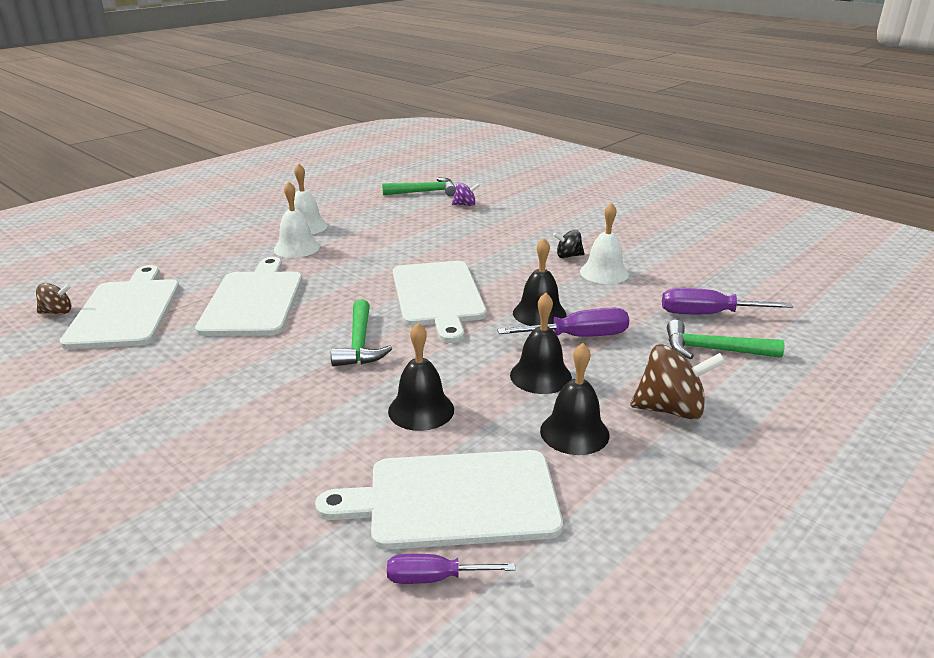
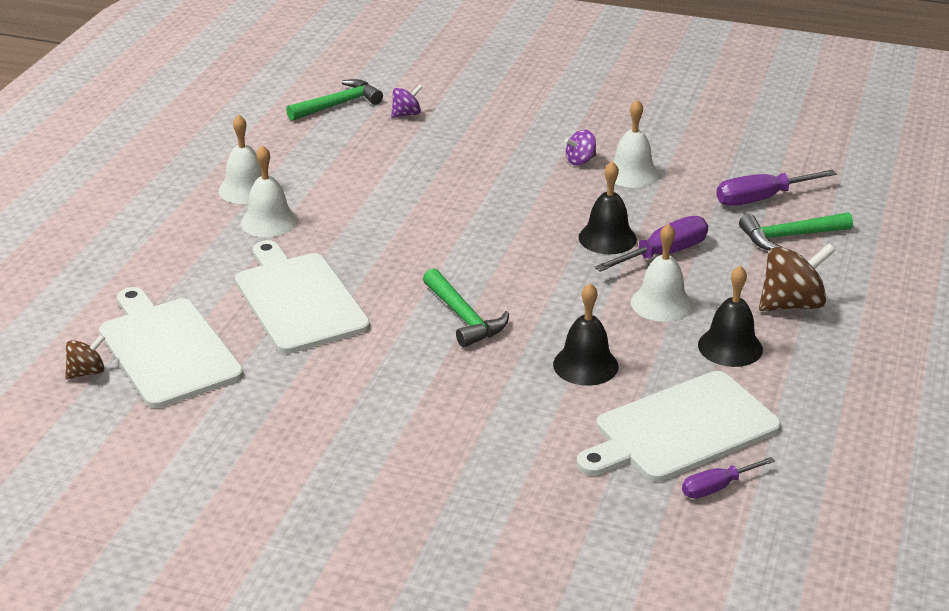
camera: 25 degrees left, 5 degrees up
(438, 296) = (489, 244): white cutting board -> none
(540, 376) = (661, 303): black bell -> white bell
(568, 256) = (580, 161): black spinning top -> purple spinning top

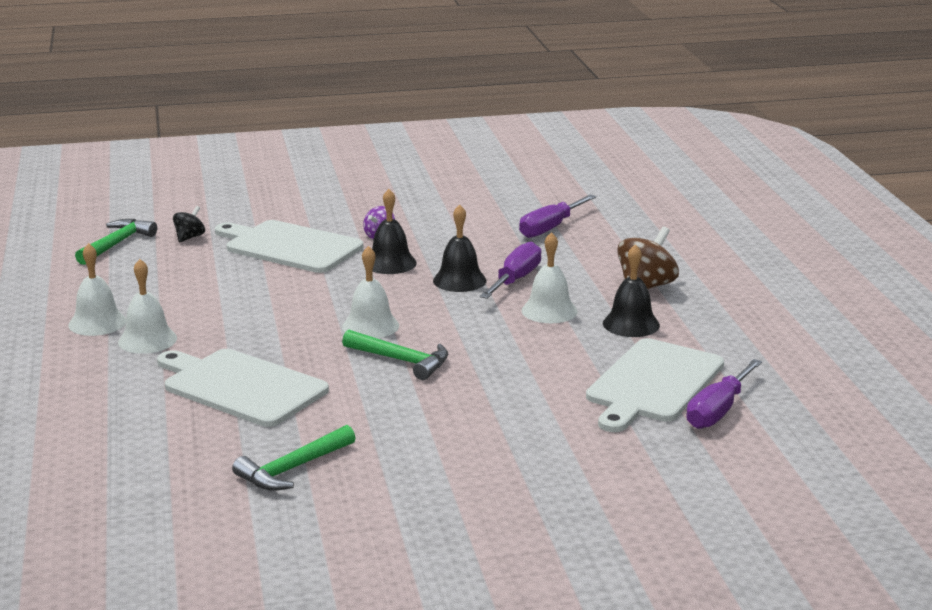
camera: 30 degrees left, 10 degrees down
(87, 372) = (95, 492): brown spinning top -> none
(167, 349) = (156, 454): white cutting board -> white cutting board (290, 246)
(406, 114) = (189, 237): purple spinning top -> black spinning top
(585, 365) = (535, 364): black bell -> black bell (390, 263)
(632, 173) = (431, 235): white bell -> white bell (370, 326)
(716, 487) = (718, 411): purple screwdriver -> purple screwdriver, size x1.60
(789, 236) = (597, 246): green hammer -> green hammer (293, 469)

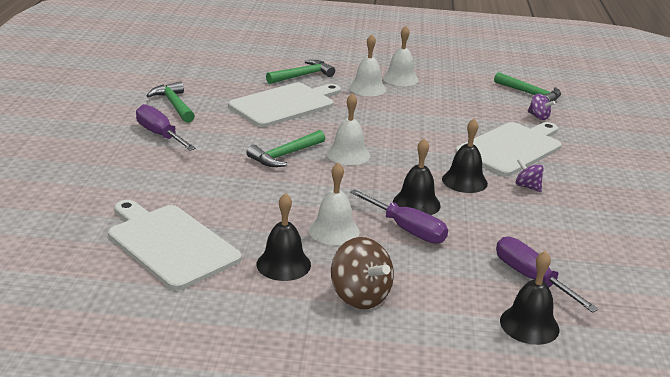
camera: 105 degrees right, 5 degrees up
(119, 392) = (302, 76): none -> green hammer
(189, 237) = (538, 117): black spinning top -> purple spinning top
(618, 226) = (529, 325): none -> black bell
(718, 411) = (101, 261): purple screwdriver -> purple screwdriver (160, 134)

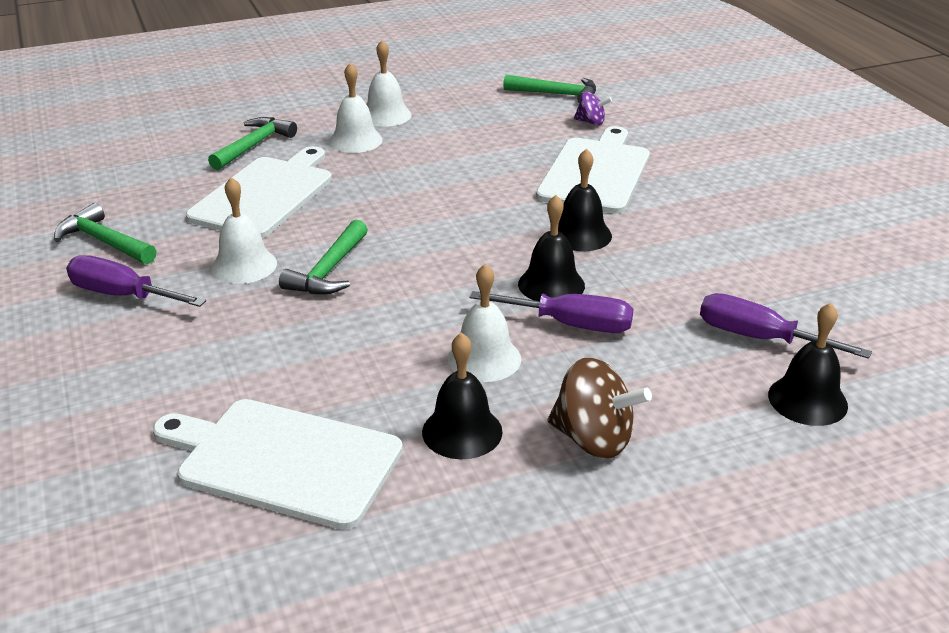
camera: 25 degrees left, 5 degrees up
(348, 154) = (410, 243): white bell -> white bell (244, 265)
(527, 186) = (655, 219): purple spinning top -> none

